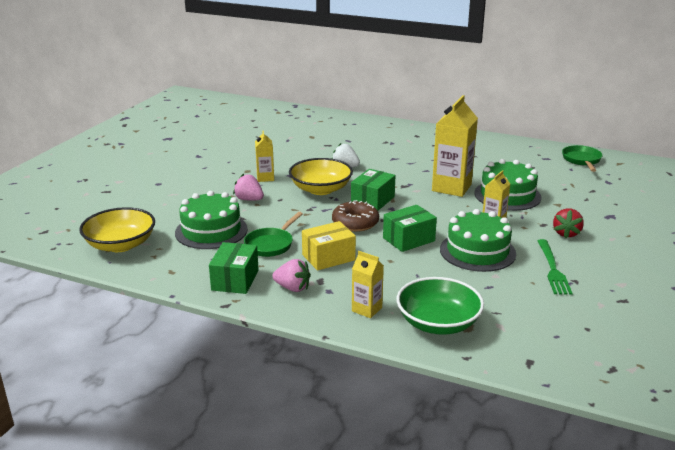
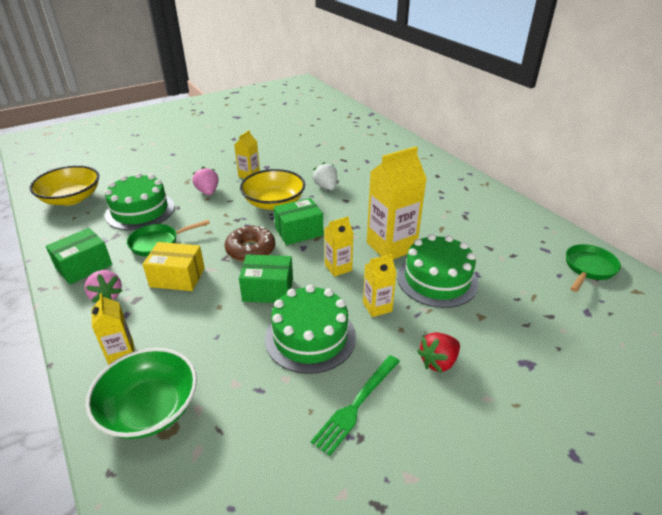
camera: 35 degrees right, 10 degrees up
(436, 211) = (338, 268): none -> yellow carton

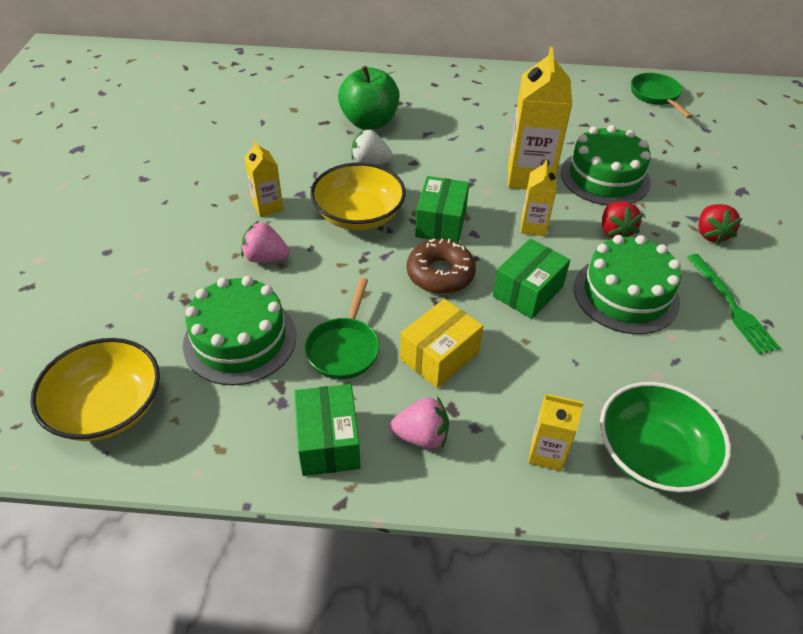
camera: 55 degrees left, 10 degrees up
(364, 172) = (369, 122): none -> green apple
(377, 307) = (615, 232): yellow carton -> red strawberry

